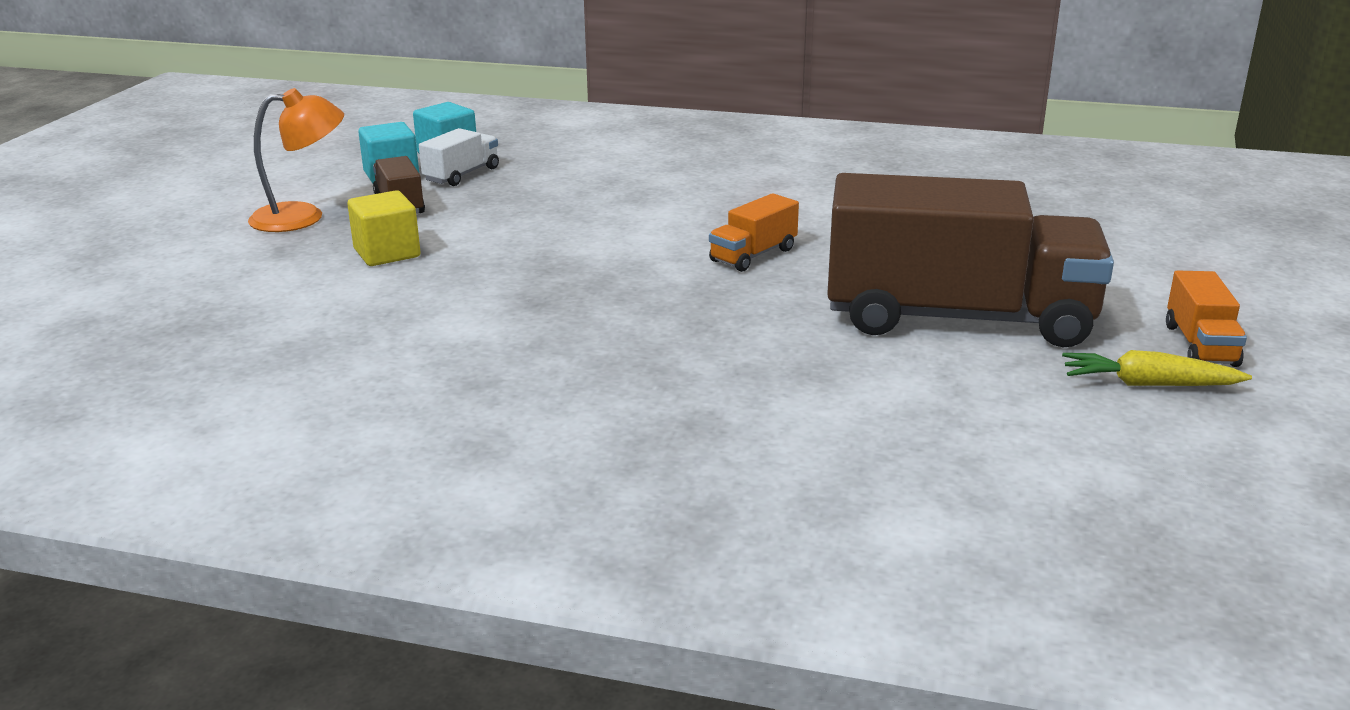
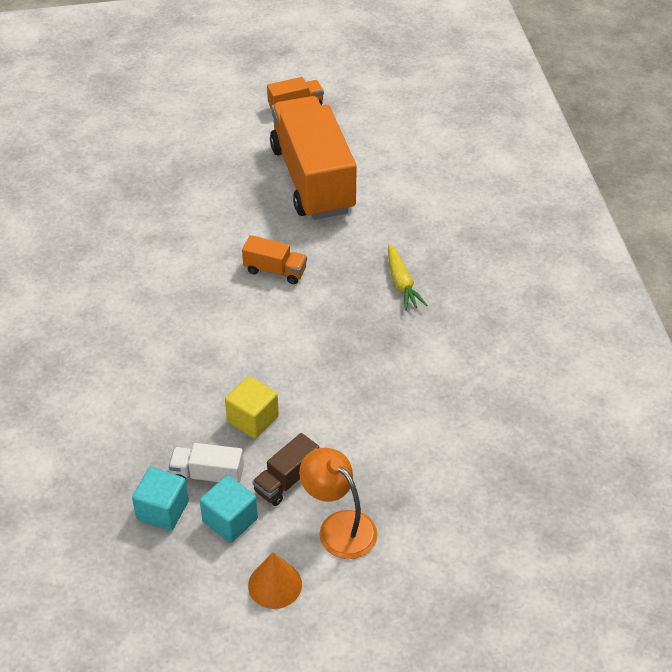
camera: 115 degrees left, 20 degrees up
(288, 181) = (275, 584): none -> orange cone
(387, 253) = (370, 441): yellow cube -> yellow cube (253, 419)
(958, 318) = (313, 179): brown truck -> orange truck
(1147, 384) = (345, 117): yellow carrot -> yellow carrot (402, 284)

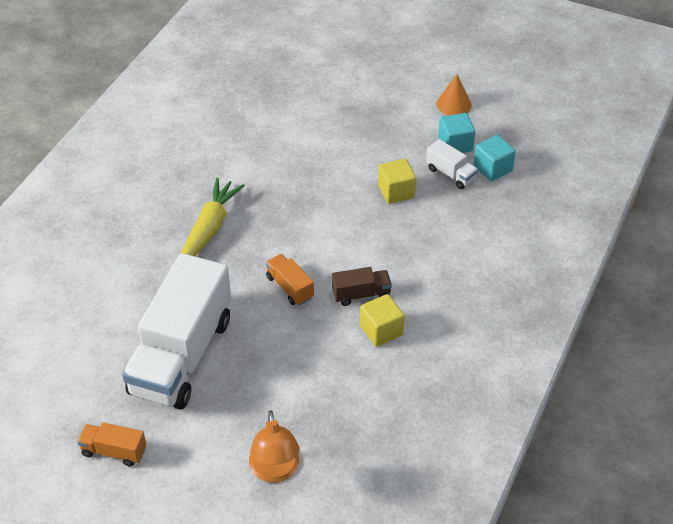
camera: 145 degrees left, 0 degrees up
(160, 275) = (381, 330): none -> yellow cube
(286, 480) = (404, 148): brown truck -> brown truck (361, 294)
(313, 179) = (181, 356): orange truck -> white truck
(339, 526) = (394, 113): orange lamp -> orange lamp (275, 471)
(402, 284) = (209, 228): yellow carrot -> yellow carrot, size x1.55

